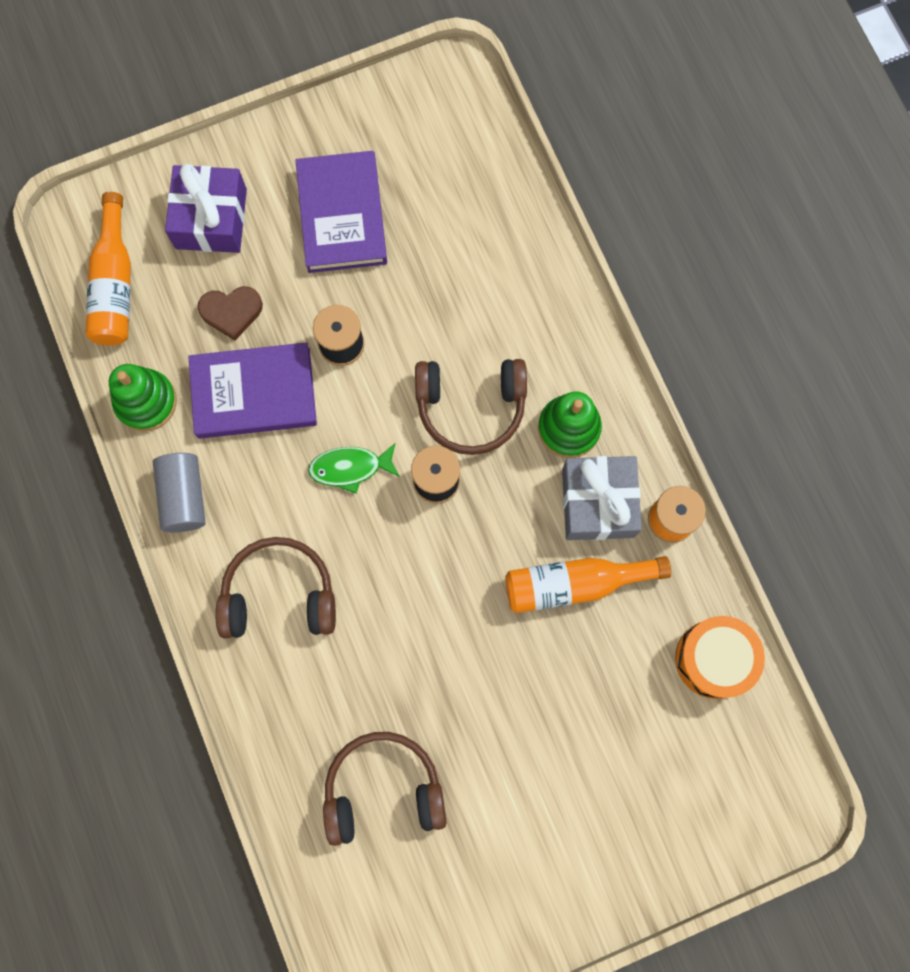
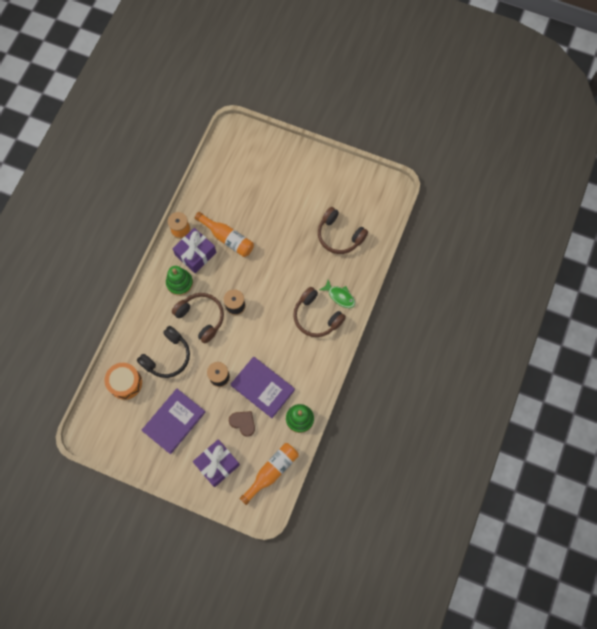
camera: 135 degrees left, 5 degrees down
(184, 497) = (317, 375): grey cylinder -> none
(350, 468) = (257, 334): green fish -> green fish (340, 296)
(458, 296) = (167, 356): none -> black headphones
(598, 503) = (195, 254): grey gift -> purple gift
(714, 659) = (211, 183): orange drum -> orange drum (125, 383)

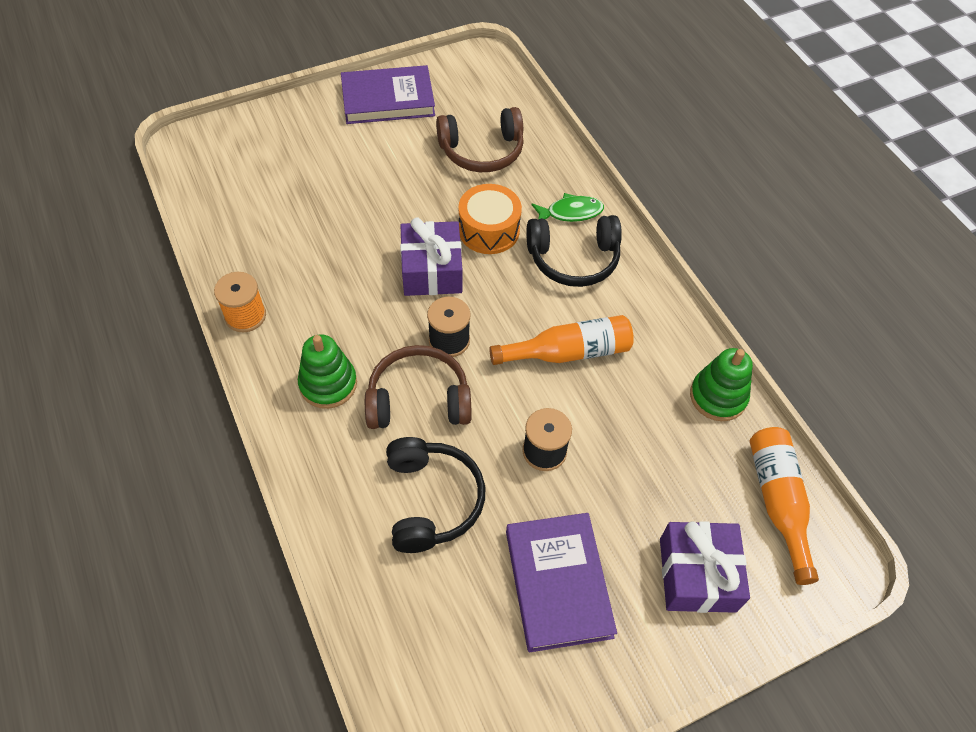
camera: 50 degrees left, 15 degrees down
(125, 383) = (409, 608): orange drum -> orange drum (489, 230)
(195, 254) = (308, 327): purple gift -> purple gift (432, 270)
(227, 238) = (333, 270): orange bottle -> orange bottle (568, 352)
(243, 423) = (656, 478): brown heart -> none
(262, 388) = (620, 406): purple book -> purple book (388, 99)
(316, 317) = (573, 259): brown headphones -> black headphones

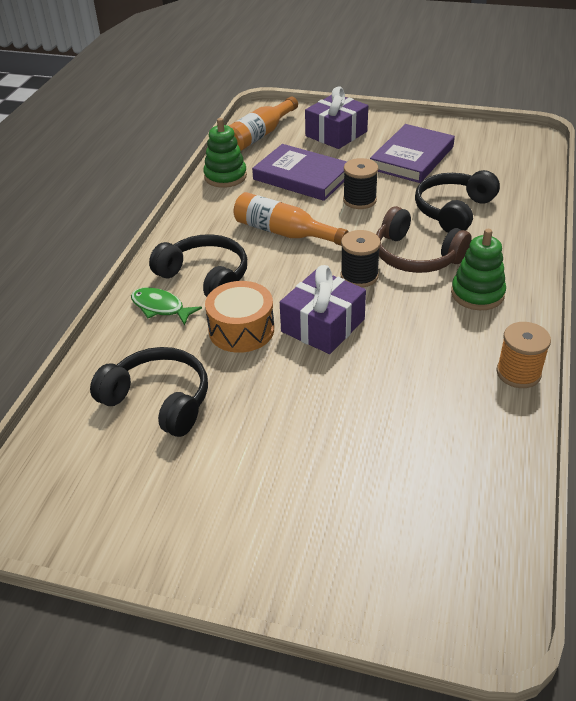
camera: 135 degrees left, 15 degrees down
(388, 99) = (178, 526): purple book -> purple book (302, 177)
(482, 151) = (159, 400): brown headphones -> black headphones

